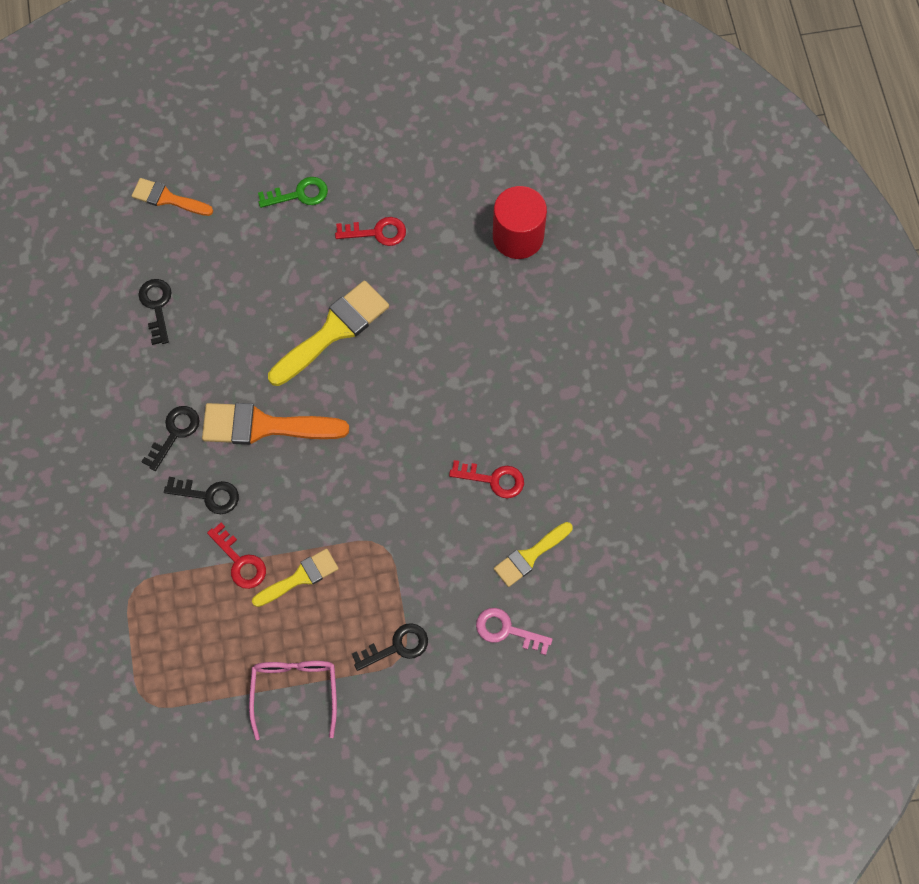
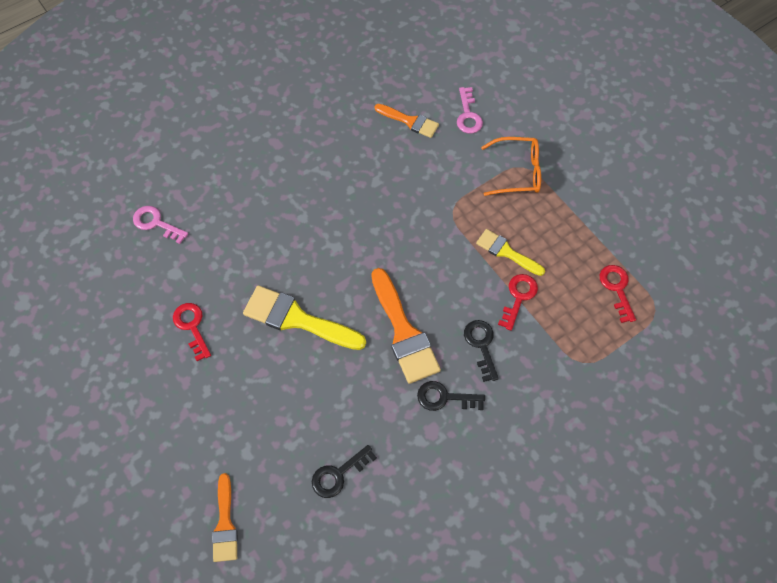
camera: 115 degrees left, 5 degrees down
(295, 691) = (586, 219): pink glasses -> none
(299, 194) = (177, 407): green key -> none
(396, 646) = (517, 172): black key -> orange glasses
(493, 479) = (366, 163): red key -> red key (617, 289)
(518, 236) = (156, 223): red cylinder -> pink key
(530, 556) = (410, 121): yellow brush -> orange brush

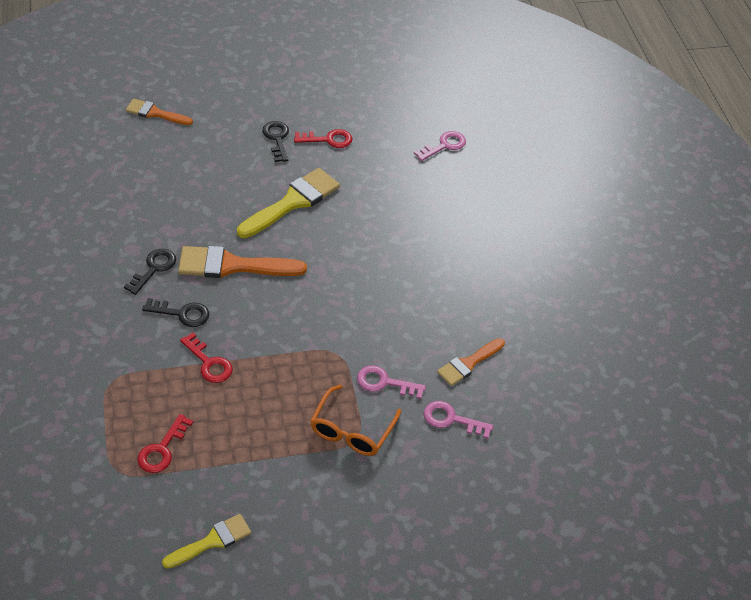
camera: 110 degrees right, 15 degrees down
(338, 474) = (142, 182): black key -> black key (277, 139)
(461, 168) = (384, 383): none -> pink key
(506, 252) = (263, 376): yellow brush -> yellow brush (212, 541)
(617, 289) = (162, 449): red key -> red key turned 105 degrees clockwise

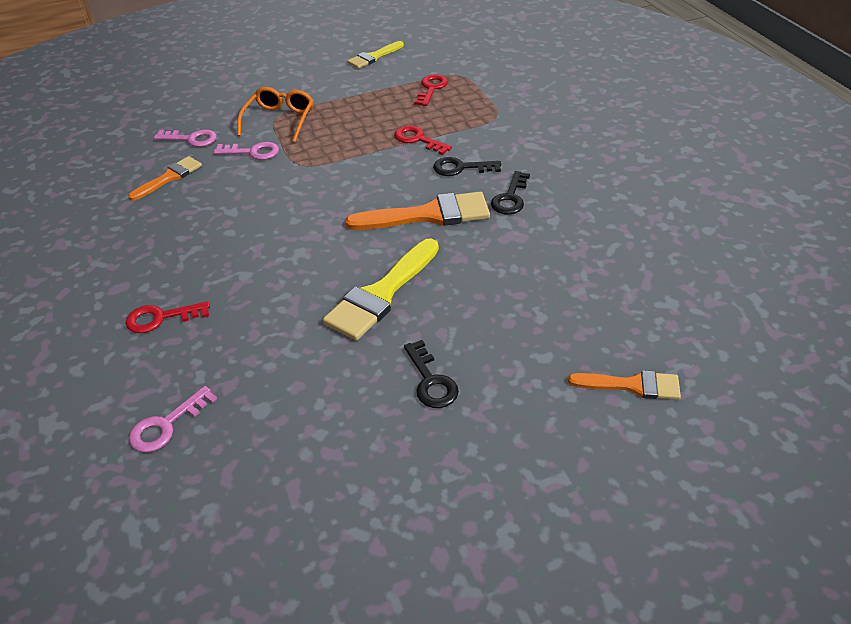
camera: 175 degrees right, 5 degrees down
(328, 139) = (353, 396): red key -> red key (161, 318)

